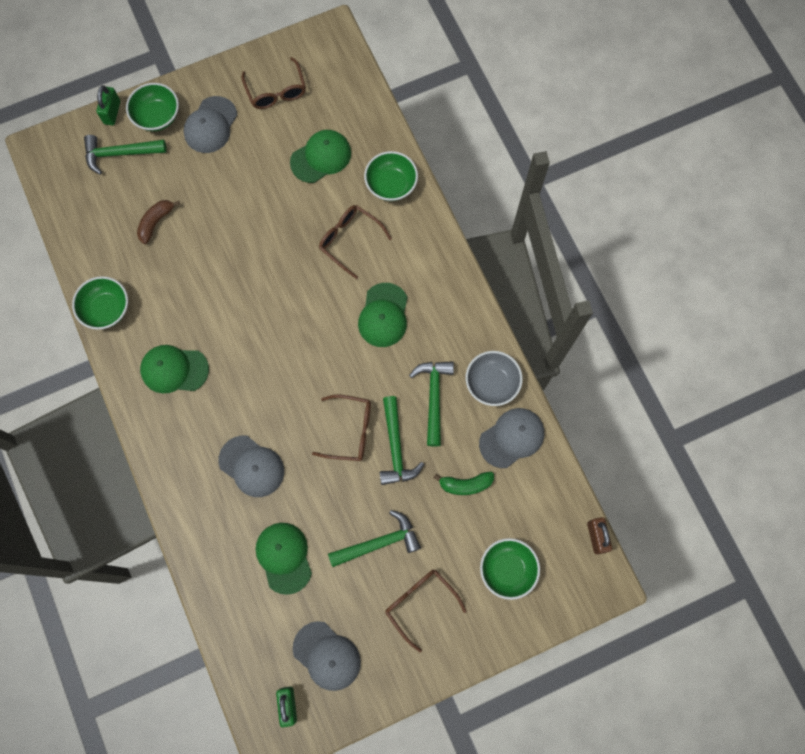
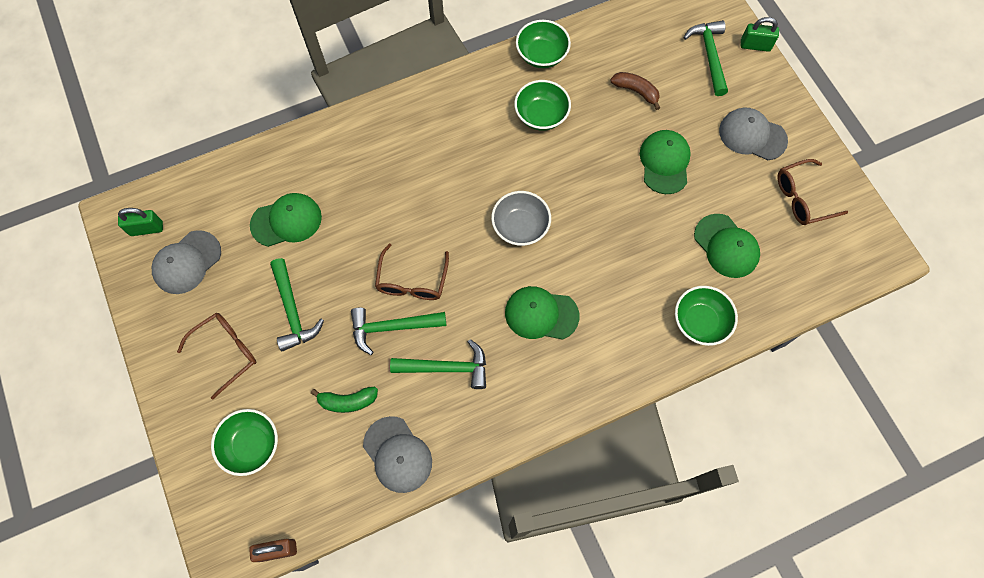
camera: 90 degrees right, 5 degrees down
(157, 116) = (756, 85): green bowl -> green bowl (541, 115)
(174, 369) = (480, 116): green cap -> green cap (664, 162)
(252, 466) = (379, 189): grey cap -> none
(350, 240) = (628, 278): brown glasses -> none
(465, 484) = (347, 401): green banana -> green banana turned 90 degrees counterclockwise
(492, 383) = (462, 433): grey bowl -> grey bowl (520, 227)

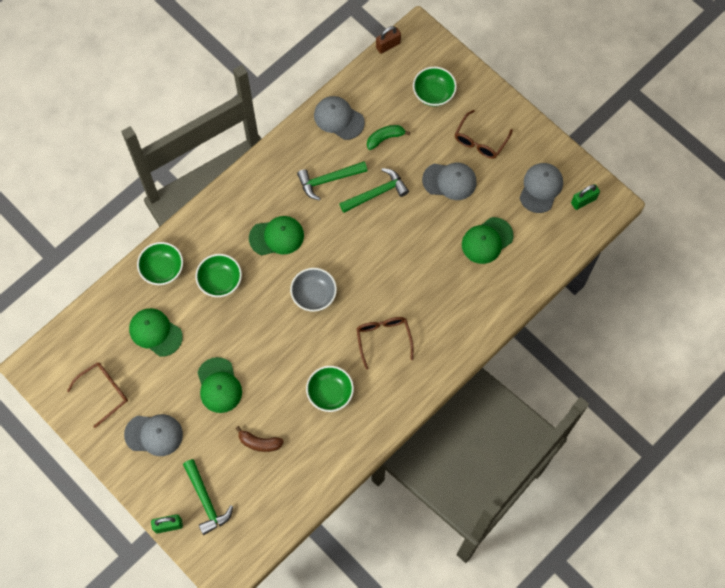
camera: 160 degrees right, 0 degrees up
(293, 311) = (449, 181): green hammer -> grey cap
(412, 281) = (376, 229): brown glasses -> brown glasses (383, 339)
(541, 55) = (349, 450): green bowl -> green bowl (220, 281)

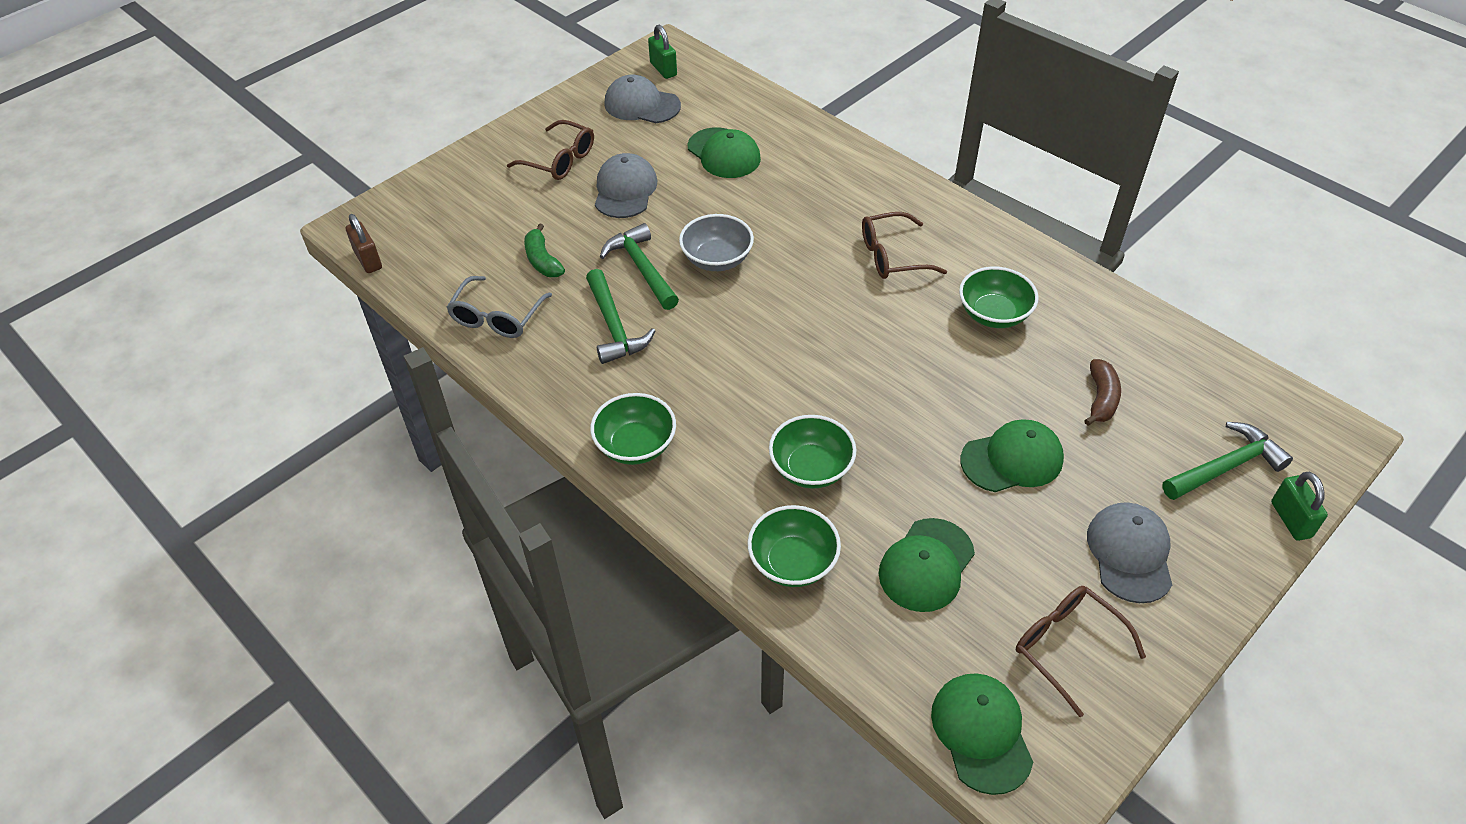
camera: 90 degrees left, 20 degrees down
(277, 237) = (720, 391): green cap -> green cap (981, 733)
(314, 295) = (826, 339): grey bowl -> grey bowl (717, 259)
(338, 118) = (497, 317): grey cap -> grey glasses
(433, 93) = (470, 208): green bowl -> green bowl (635, 445)

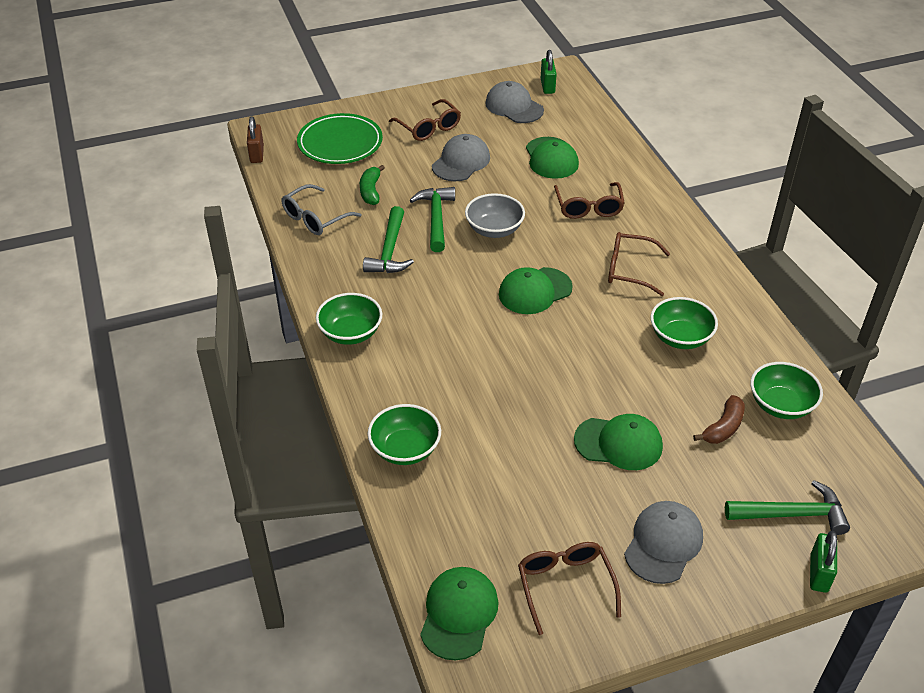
camera: 25 degrees right, 5 degrees down
(465, 213) = (340, 143): none -> green plate
(802, 198) = (588, 207): none -> brown glasses
(811, 468) = (462, 393): green bowl -> green bowl (781, 405)
(926, 565) = (499, 489): green cap -> green cap (535, 291)

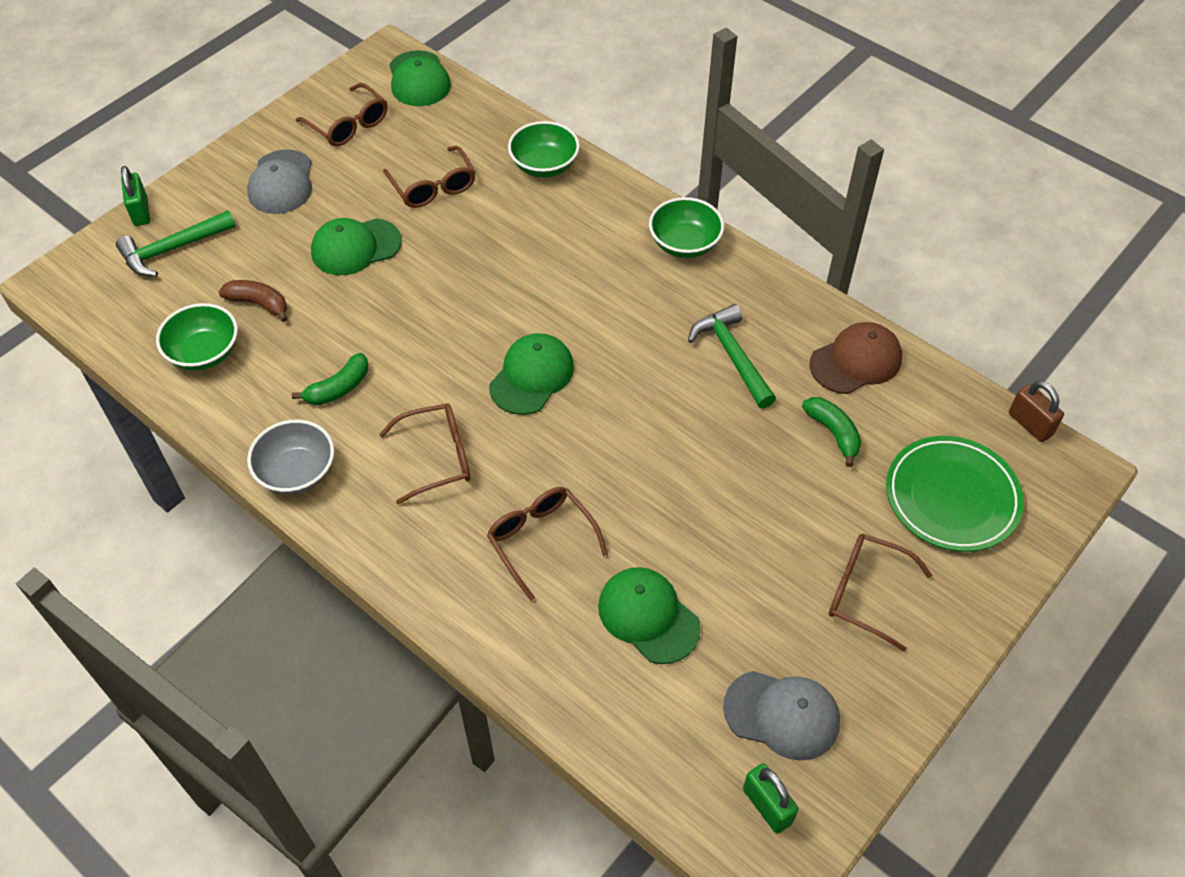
camera: 150 degrees right, 10 degrees up
(315, 218) = (856, 361): grey glasses -> brown cap
(436, 218) = (719, 427): green hammer -> none
(461, 162) = (766, 544): grey cap -> none
(494, 229) = (637, 443): grey bowl -> grey bowl (297, 472)
(518, 473) = (433, 186): none -> brown glasses
(680, 337) = (338, 388): green bowl -> green banana
(723, 427) = (259, 304): brown banana -> brown banana turned 105 degrees clockwise

